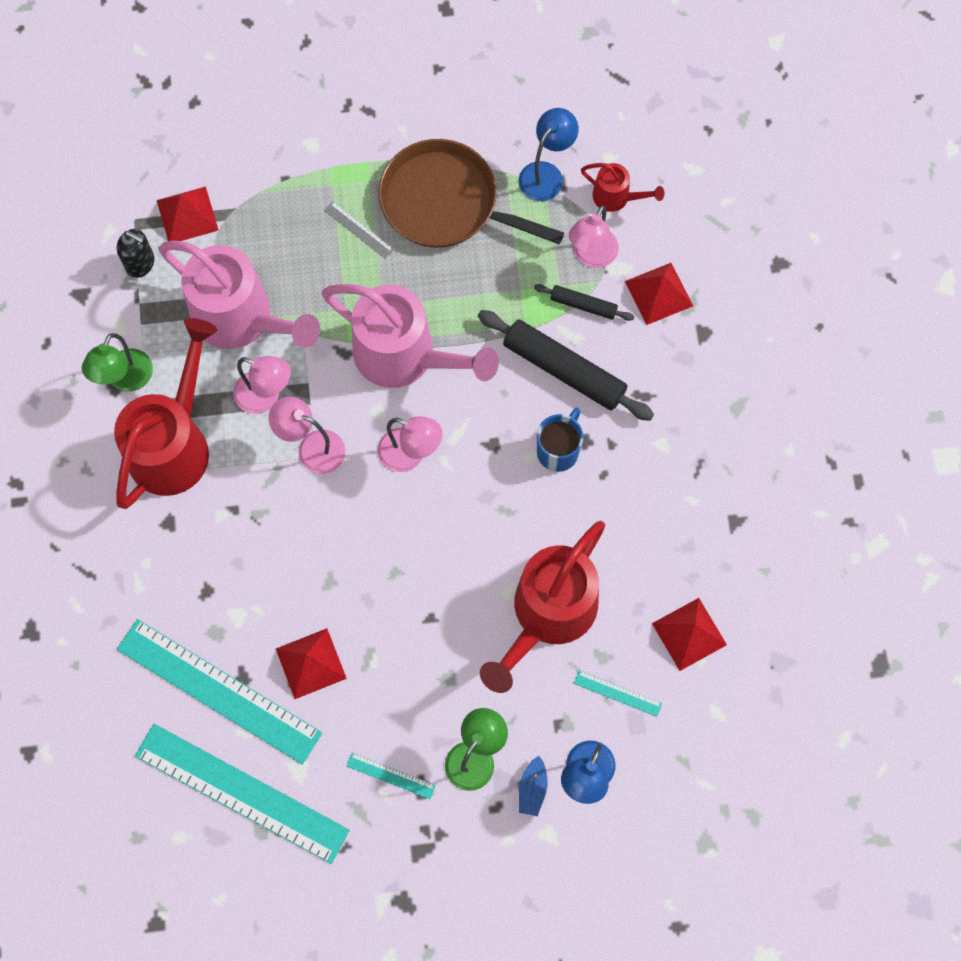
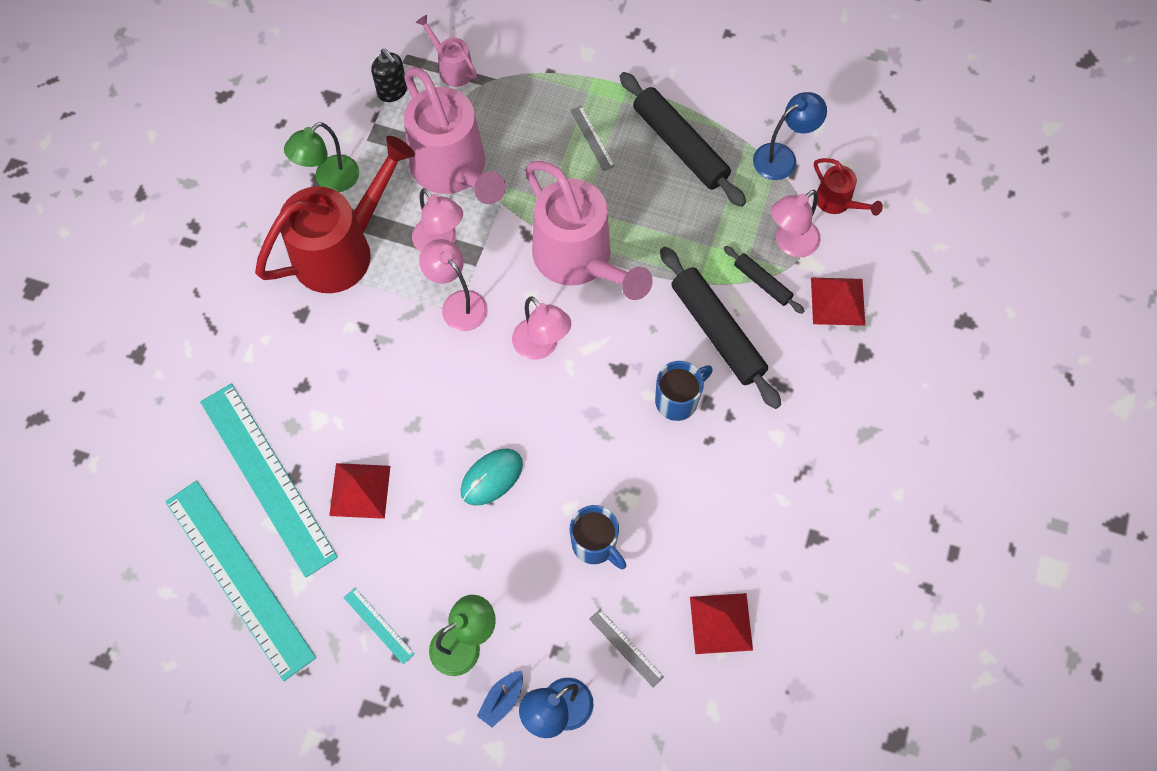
camera: 25 degrees right, 5 degrees down
(187, 215) = (452, 68): red pyramid -> pink watering can
(425, 597) = (491, 478): none -> turquoise mouse
(445, 203) = (680, 146): brown pan -> black rolling pin
(547, 615) = (595, 544): red watering can -> blue mug
(618, 693) = (626, 647): turquoise ruler -> grey ruler

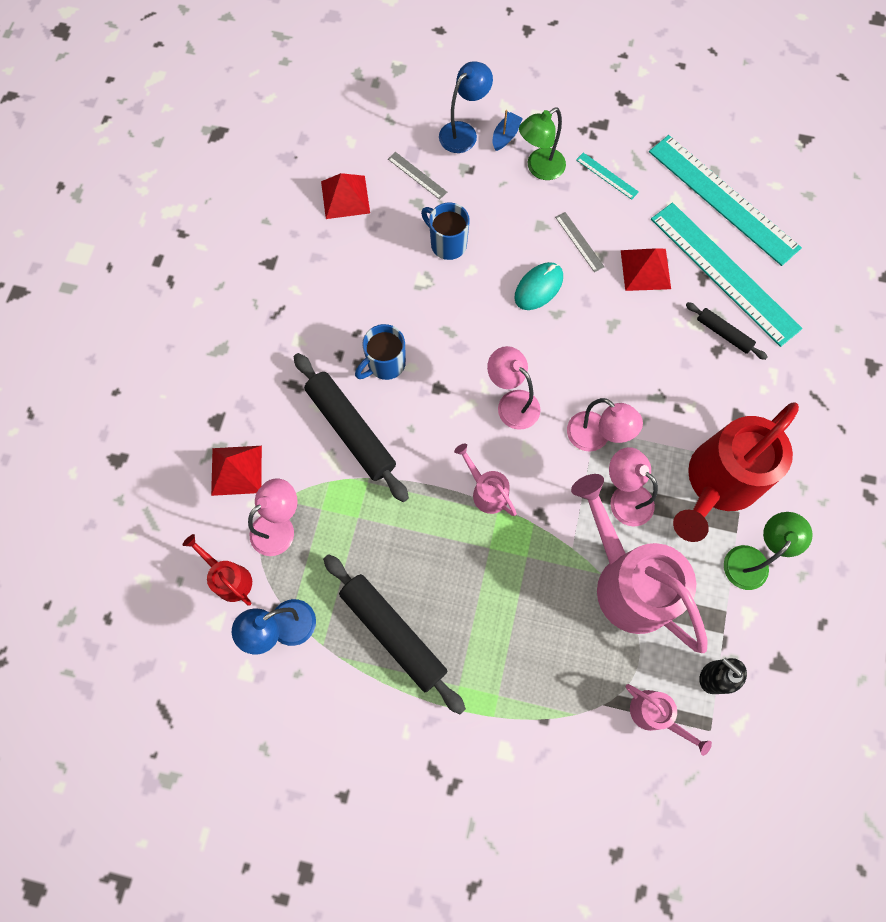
camera: 175 degrees right, 5 degrees up
(579, 261) = (486, 491): pink watering can -> pink watering can, size x0.47
(592, 138) = (487, 635): grey ruler -> grey ruler (579, 242)
(762, 282) = (308, 483): black rolling pin -> black rolling pin (723, 334)

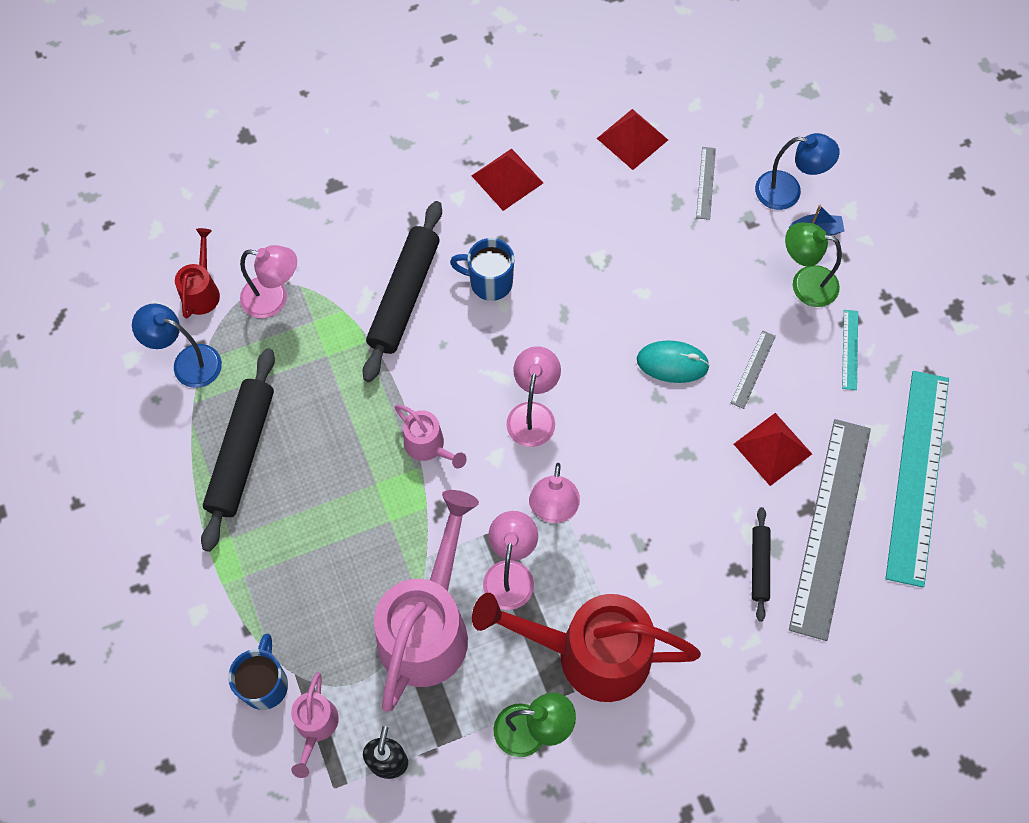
camera: 55 degrees right, 5 degrees down
(236, 470) = (301, 231): red pyramid -> red pyramid (507, 179)
(447, 244) = (654, 255): blue mug -> blue mug (265, 684)
(486, 491) = (428, 446): pink watering can -> pink watering can turned 120 degrees clockwise
(724, 273) = (830, 527): turquoise ruler -> grey ruler

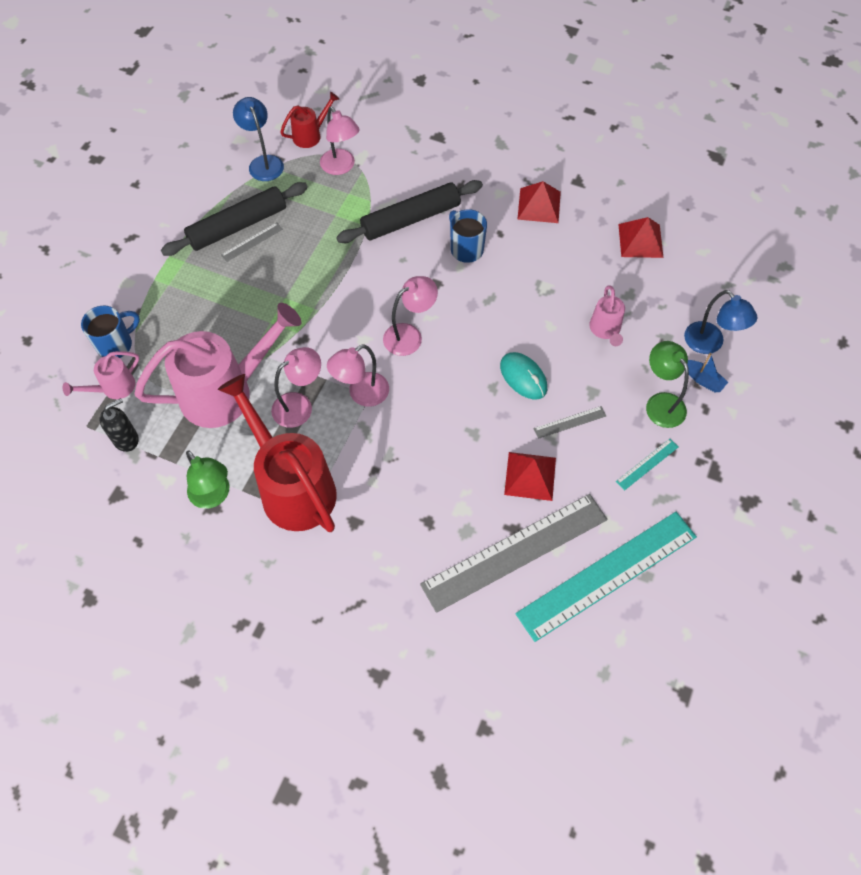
camera: 45 degrees right, 5 degrees down
(428, 446) = (334, 303): pink watering can -> pink watering can (605, 330)
(705, 183) = (660, 298): grey ruler -> grey ruler (252, 242)
(759, 566) = (445, 532): black rolling pin -> none

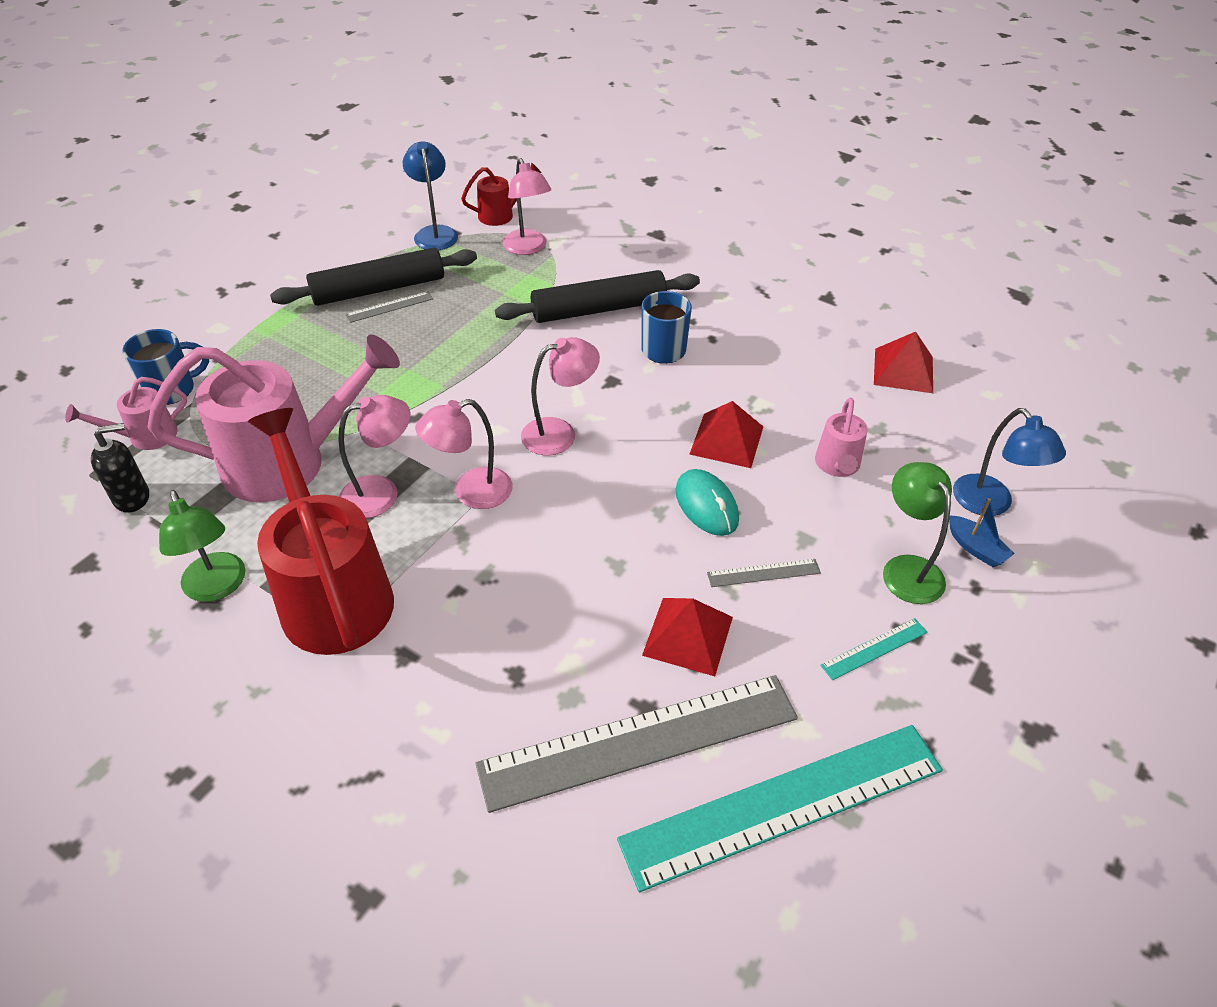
camera: 10 degrees right, 15 degrees down
(539, 205) = (771, 316): red pyramid -> red pyramid (727, 440)

